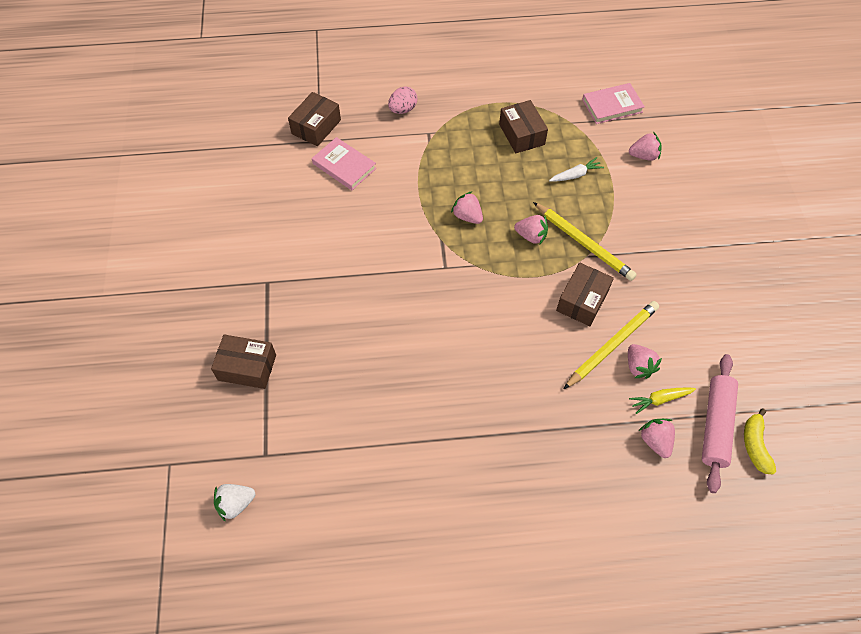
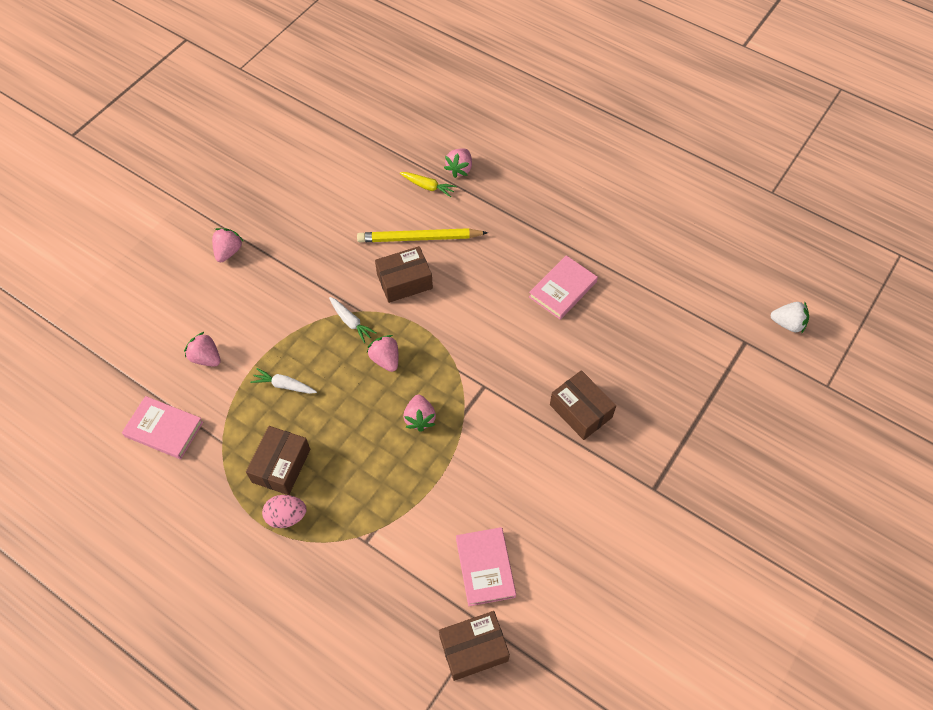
camera: 140 degrees left, 0 degrees up
(247, 367) = (720, 420): brown box -> brown box (580, 411)
(403, 109) = (362, 596): pink egg -> pink egg (286, 516)
(456, 388) = (562, 289): none -> pink book
(584, 243) = (351, 322): yellow pencil -> white carrot
(638, 366) = (418, 213): pink strawberry -> pink strawberry (228, 251)
(715, 425) = (411, 151): pink rolling pin -> none
(755, 445) = (401, 127): yellow banana -> none

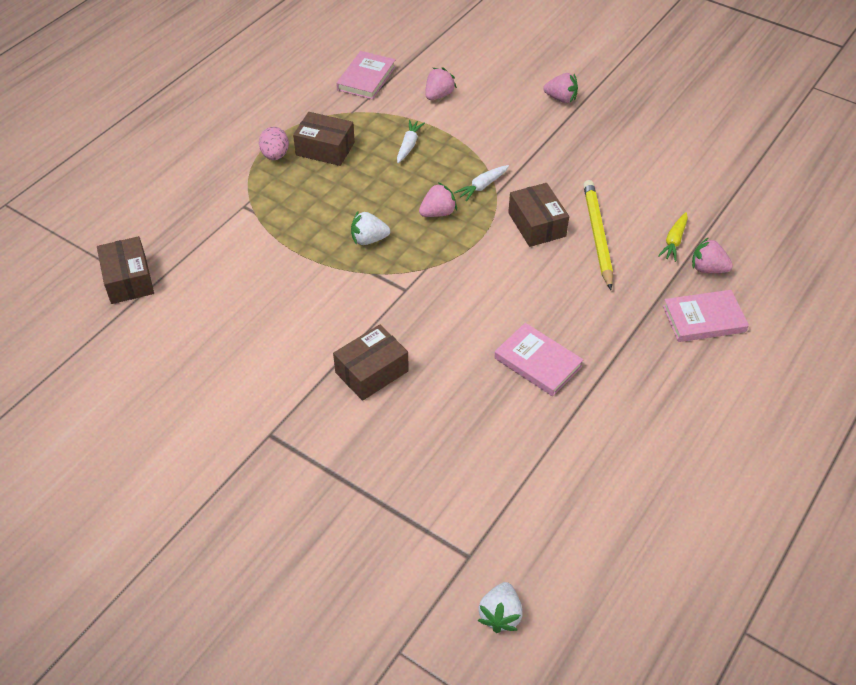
camera: 90 degrees right, 10 degrees down
(420, 418) = (369, 239): pink strawberry -> white strawberry
(485, 567) = (204, 288): pink book -> pink book (704, 319)

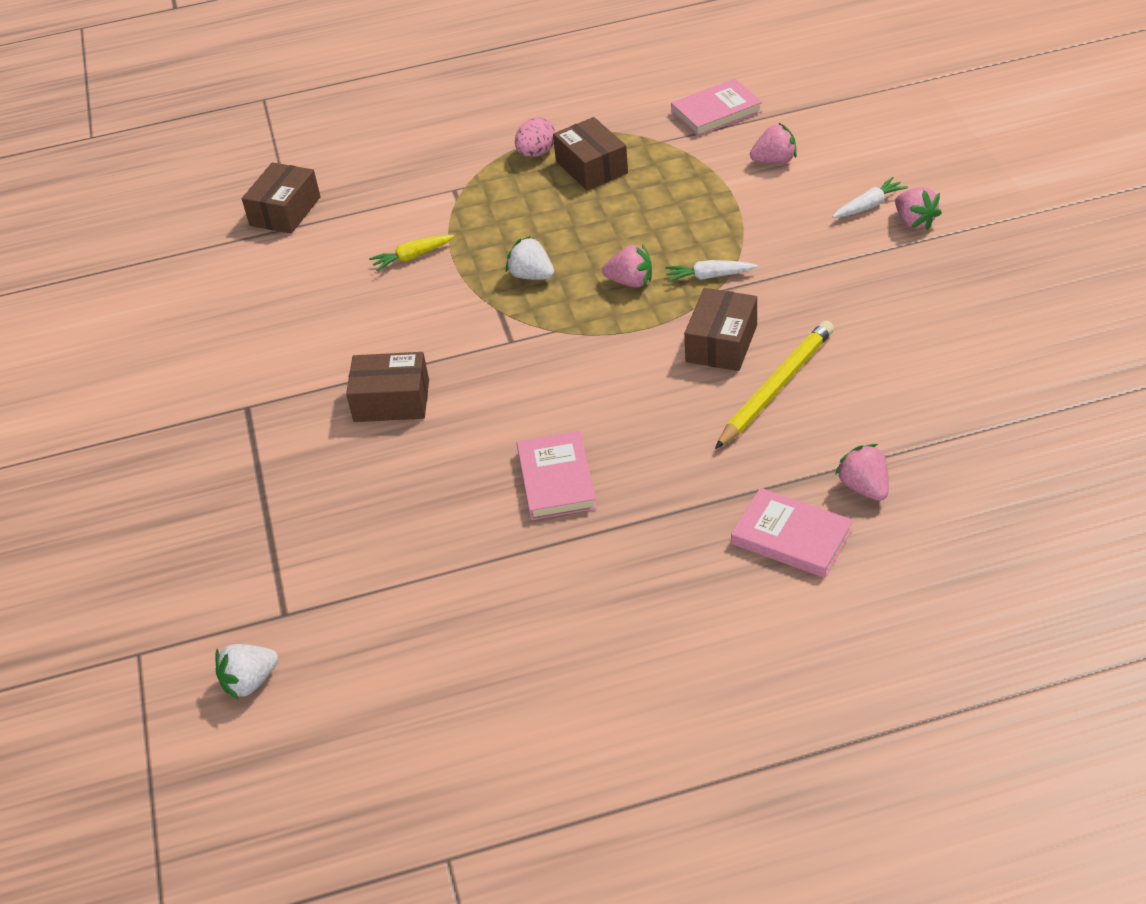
camera: 45 degrees right, 5 degrees down
(408, 145) = (680, 200): white carrot -> white carrot (868, 206)
(674, 241) = (861, 437): yellow carrot -> yellow carrot (412, 257)

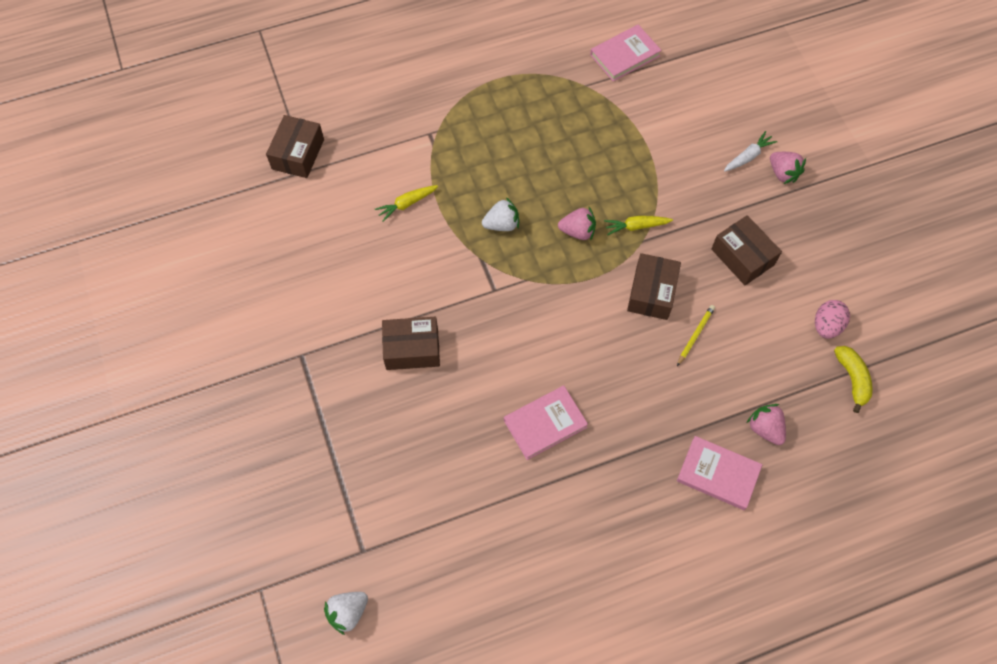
camera: 10 degrees left, 20 degrees up
(531, 276) = (502, 224): white strawberry -> white strawberry turned 135 degrees clockwise
(536, 153) = (490, 96): pink egg -> pink egg (826, 326)
(556, 479) = (545, 424): pink book -> pink book turned 75 degrees clockwise
(591, 167) = (534, 112): brown box -> brown box (742, 257)
(709, 276) = (636, 226): white carrot -> yellow carrot
(774, 161) = (674, 108): pink strawberry -> none
(776, 387) = (695, 335): yellow pencil -> yellow pencil, size x0.51
(995, 434) = (852, 379): none -> yellow banana

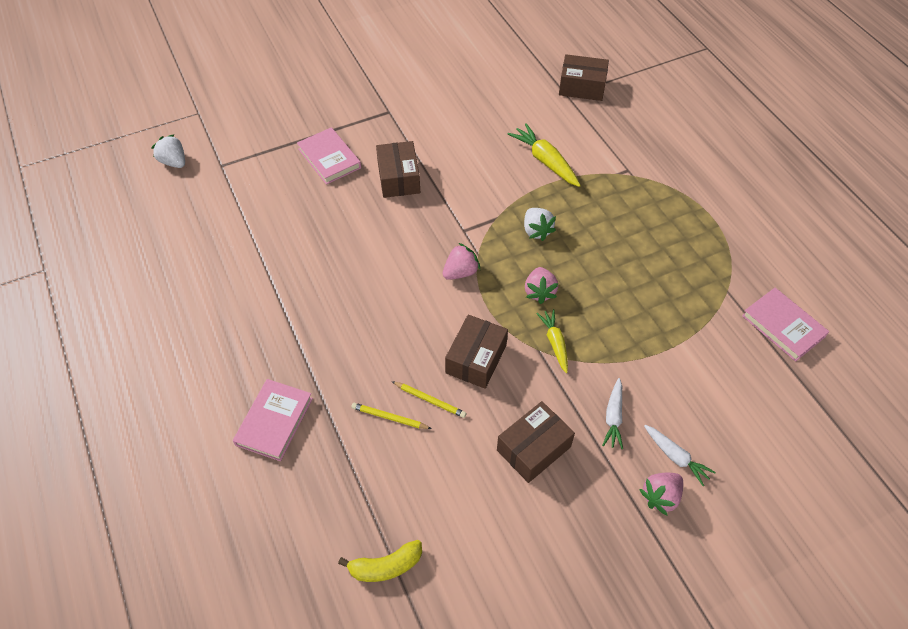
camera: 85 degrees right, 10 degrees down
(407, 204) = (545, 161): yellow carrot -> yellow carrot, size x1.55
(545, 424) = (329, 276): pink book -> pink book (329, 158)
(651, 293) = (476, 359): brown box -> brown box turned 75 degrees counterclockwise
(712, 193) = (613, 417): none -> white carrot
(713, 370) = (389, 417): none -> yellow pencil
(765, 428) = (323, 468): pink strawberry -> pink strawberry (460, 272)
(826, 326) = (453, 539): pink egg -> none

